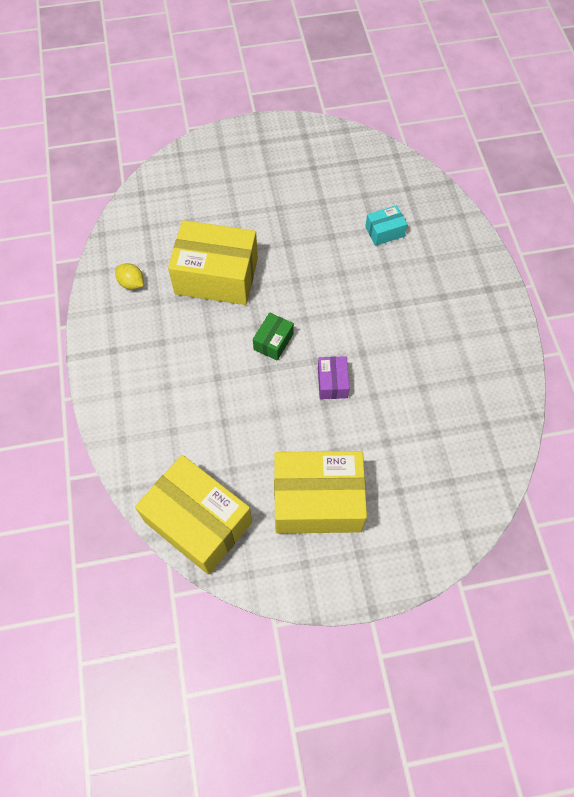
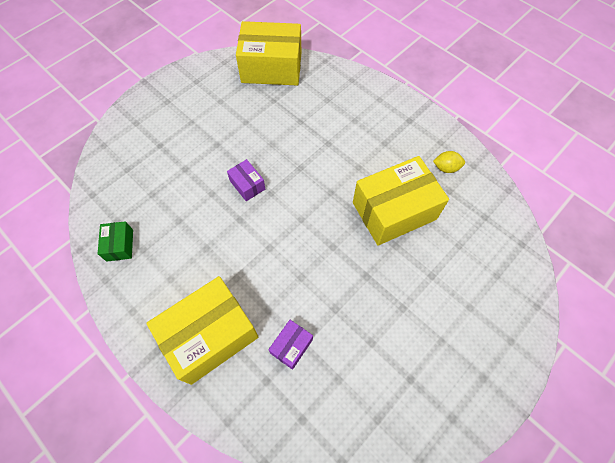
camera: 145 degrees right, 0 degrees up
(273, 341) = (310, 188): green box -> green box (120, 245)
(317, 500) = (209, 113): yellow box -> yellow box (210, 335)
(384, 231) = (291, 346): turquoise box -> purple box

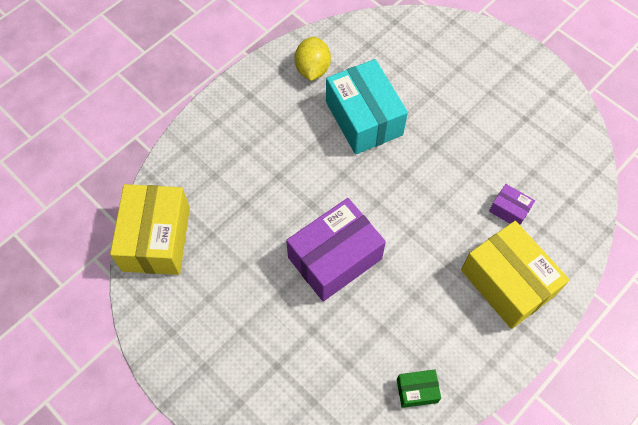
camera: 90 degrees left, 0 degrees up
(247, 185) = (335, 258): purple box -> purple box, size x2.20
(394, 211) = (364, 118): yellow box -> turquoise box
(446, 168) = (312, 69): yellow lemon -> yellow lemon, size x1.61

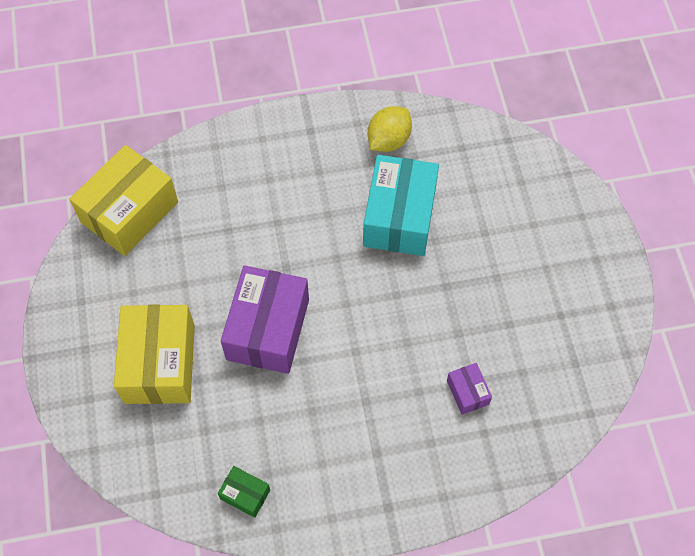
camera: 35 degrees right, 0 degrees up
(335, 258) = (268, 329): purple box -> purple box turned 75 degrees counterclockwise
(507, 282) = (408, 457): yellow box -> yellow box (160, 363)

